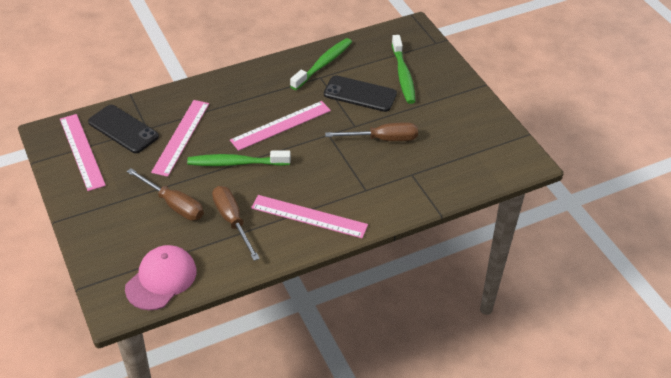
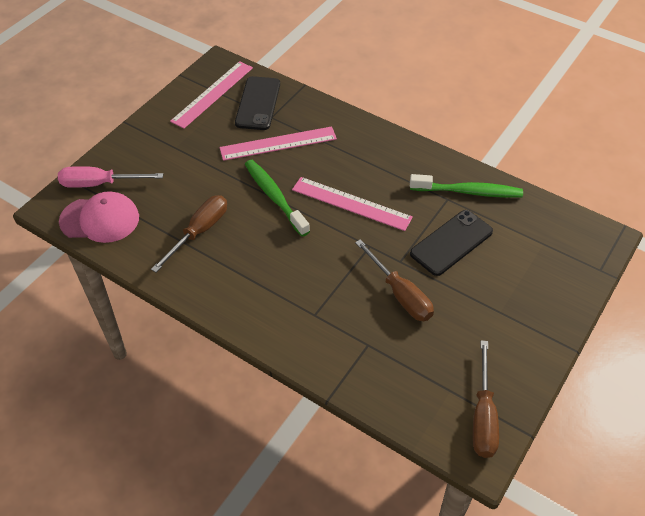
camera: 60 degrees right, 5 degrees up
(118, 265) = (99, 184): none -> pink screwdriver
(174, 204) = (192, 182): brown screwdriver -> brown screwdriver (483, 416)
(309, 216) = (244, 286): pink ruler -> none
(360, 94) = (451, 242): black phone -> black phone turned 60 degrees clockwise
(403, 75) = (516, 265): green toothbrush -> none

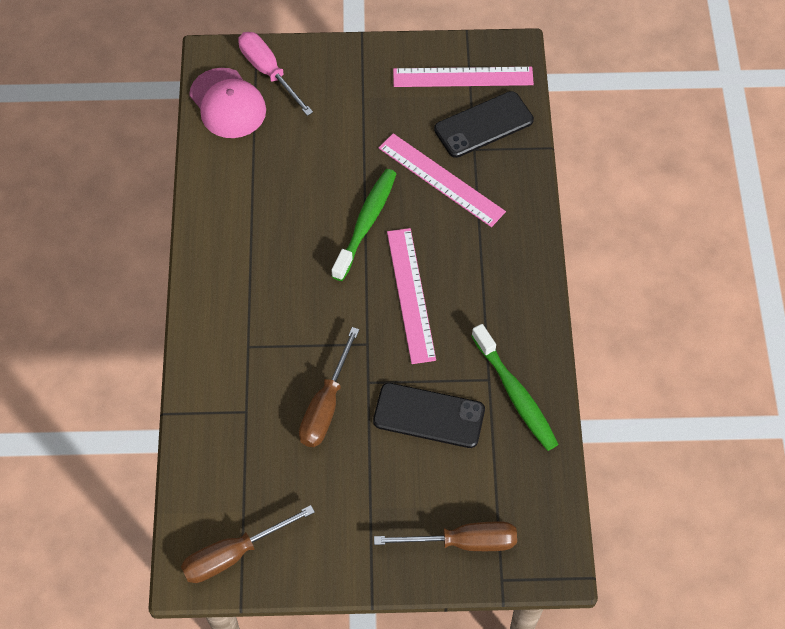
camera: 55 degrees right, 10 degrees up
(199, 232) = (274, 190): brown screwdriver -> brown screwdriver (463, 542)

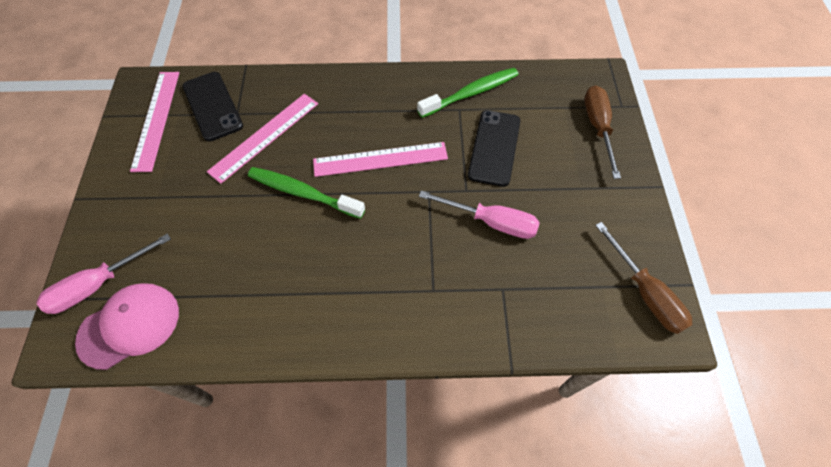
camera: 90 degrees left, 0 degrees up
(326, 405) = (491, 222): brown screwdriver -> pink screwdriver

